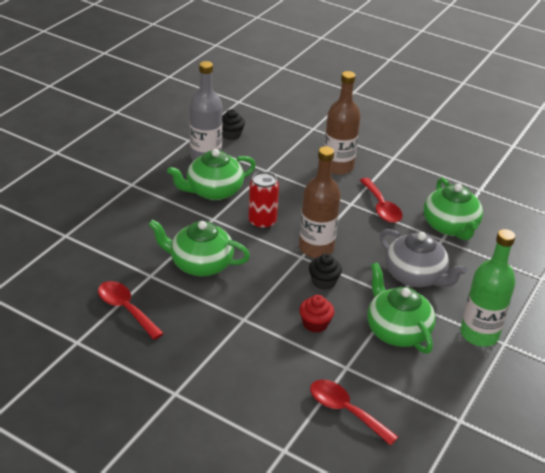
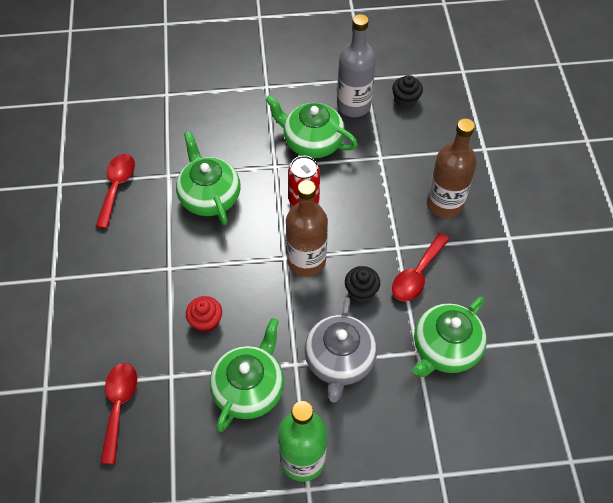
camera: 55 degrees right, 20 degrees up
(323, 282) = (265, 294): black cupcake -> black cupcake (361, 291)

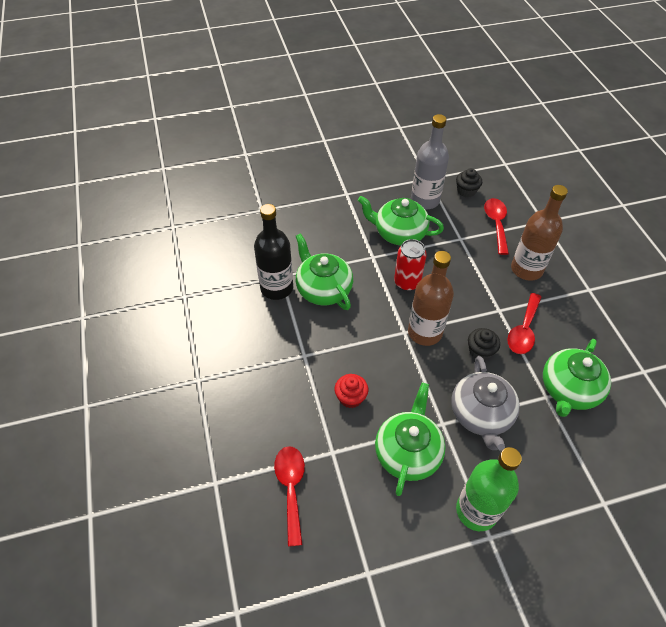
camera: 10 degrees left, 5 degrees down
(117, 187) = (238, 292): red spoon -> red spoon (496, 224)
(159, 188) = (276, 288): none -> black bottle

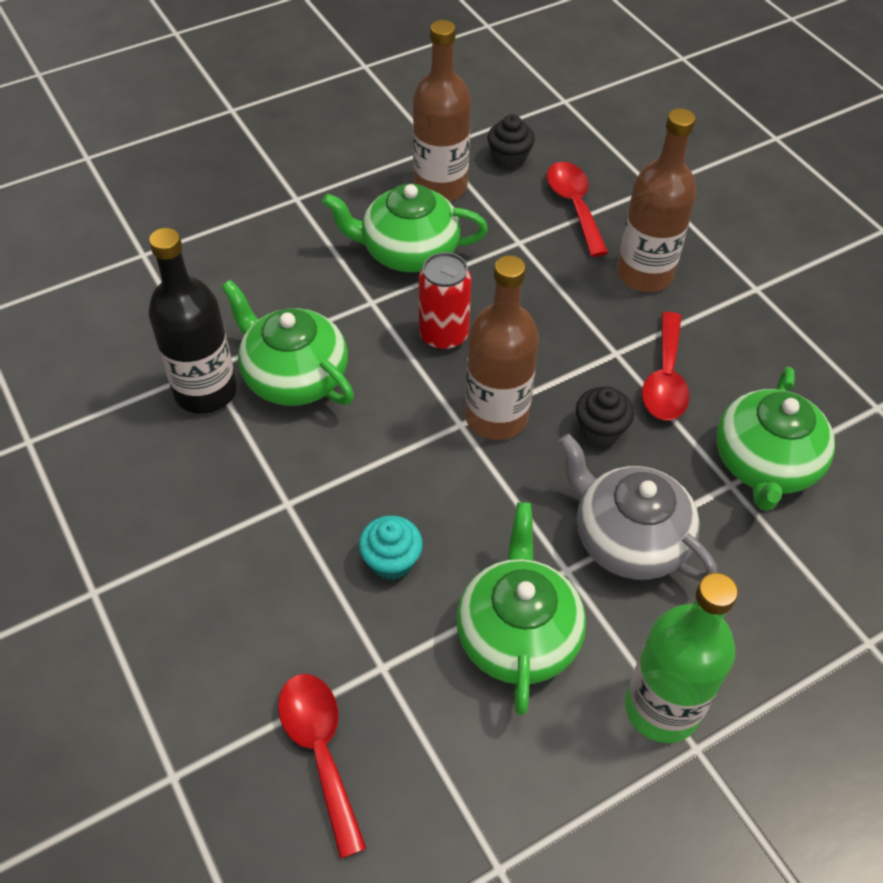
camera: 15 degrees left, 0 degrees up
(350, 397) = (391, 560): red cupcake -> turquoise cupcake
(425, 200) = (440, 186): grey bottle -> brown bottle
(481, 414) = (628, 539): grey teapot -> grey teapot turned 150 degrees clockwise

